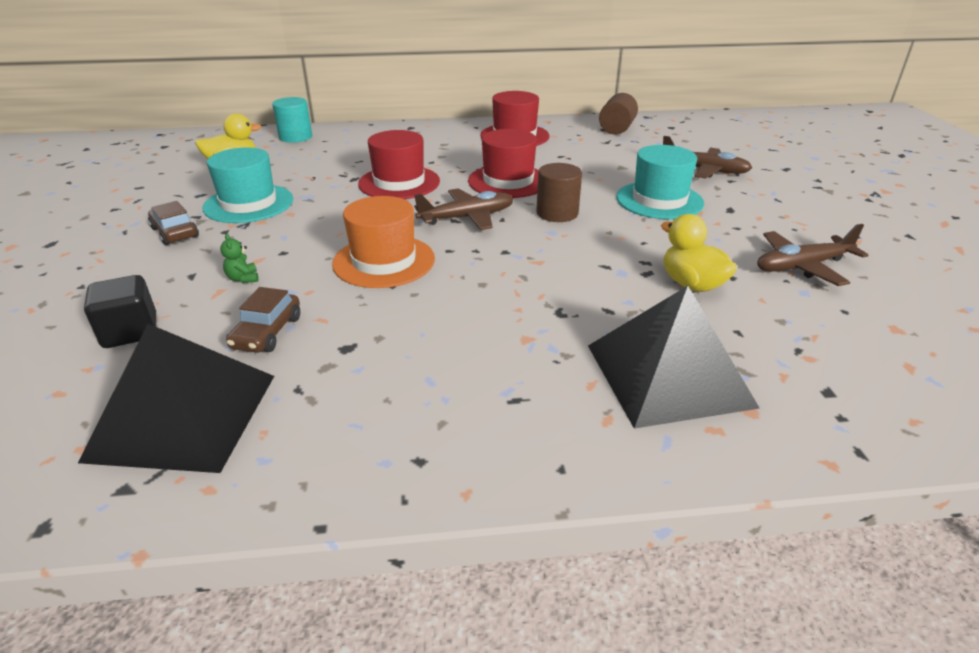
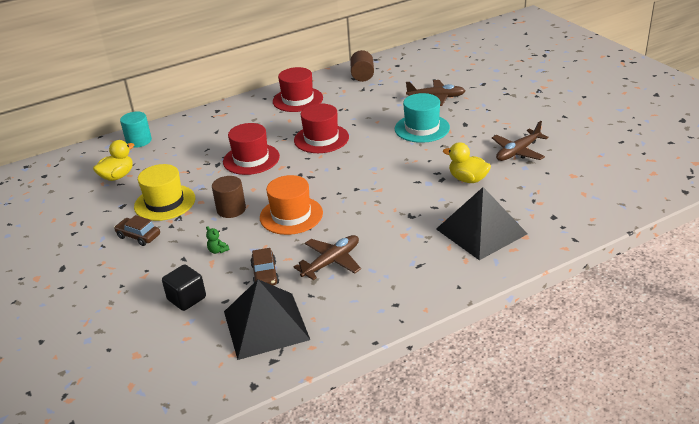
camera: 20 degrees left, 0 degrees up
(249, 203) = (165, 202): turquoise hat -> yellow hat
(467, 217) = (316, 172): brown plane -> brown plane (331, 262)
(557, 213) = (368, 154): brown cylinder -> brown cylinder (231, 209)

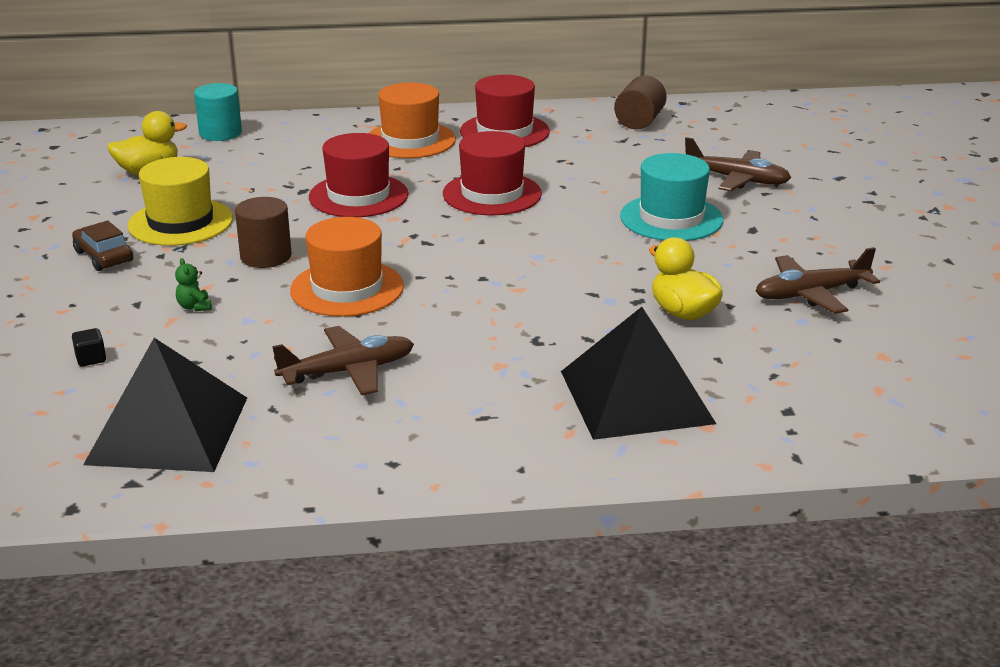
camera: 20 degrees right, 5 degrees down
(187, 298) = (91, 359): black cube -> black cube, size x0.52
(251, 118) = (410, 140): none -> orange hat
(265, 274) = (232, 359): brown car -> none

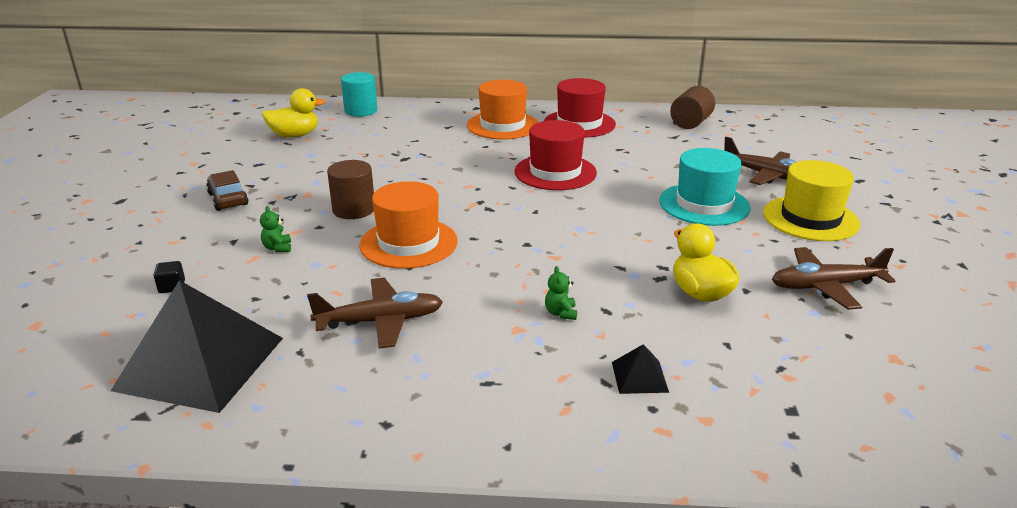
camera: 10 degrees right, 0 degrees up
(180, 222) = (300, 176): yellow hat -> yellow hat (810, 218)
(358, 196) = (447, 166): red hat -> none
(540, 345) = (561, 313): none -> green teddy bear
(635, 396) = (639, 376): black pyramid -> black pyramid, size x0.41

